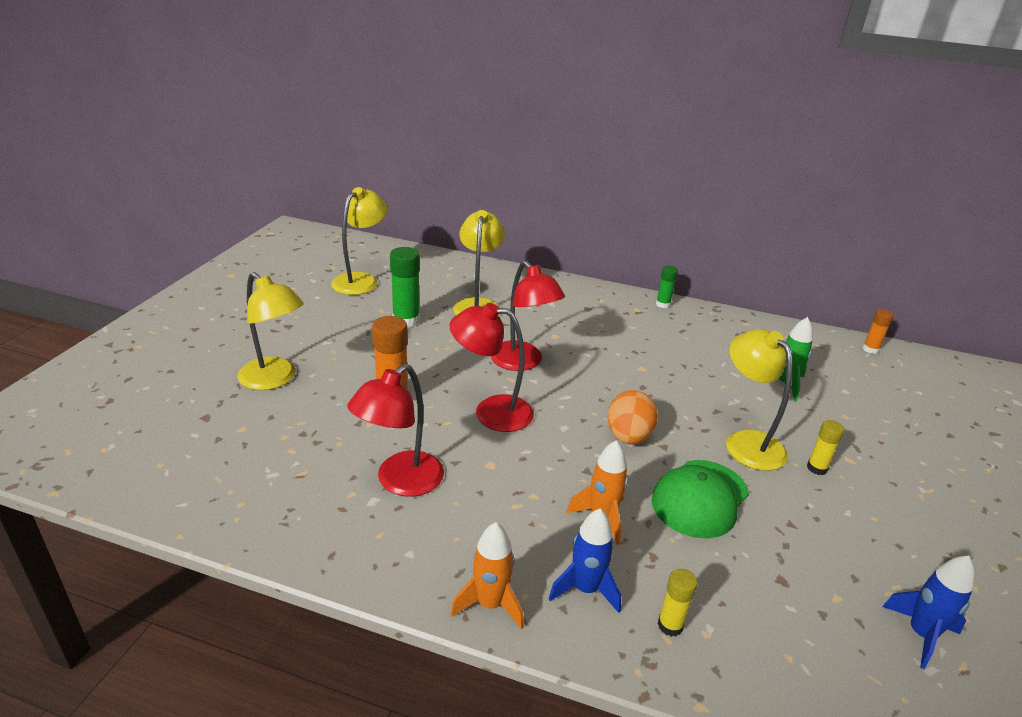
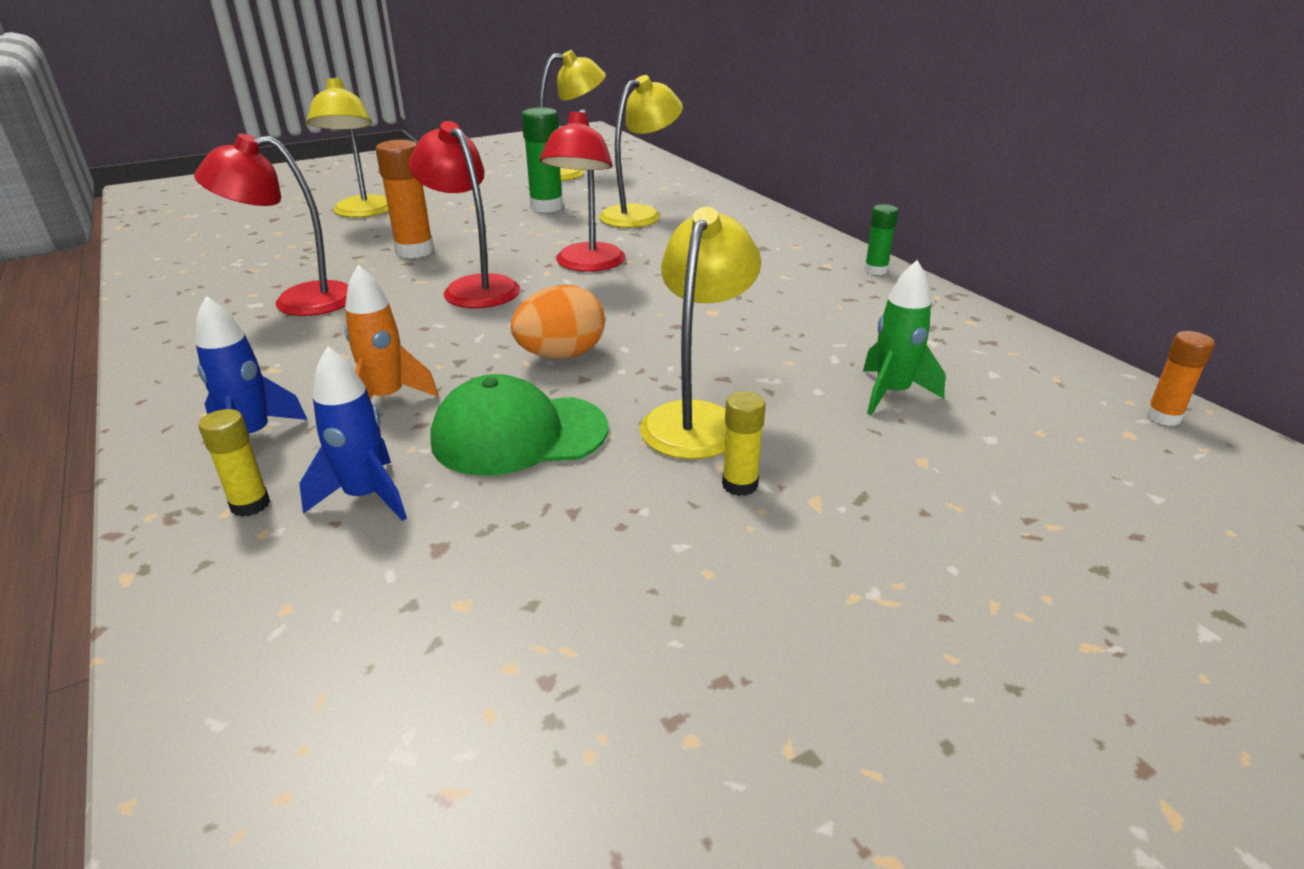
camera: 45 degrees right, 0 degrees up
(490, 604) = (171, 403): orange rocket -> none
(921, 635) = (478, 715): blue rocket -> blue rocket (365, 497)

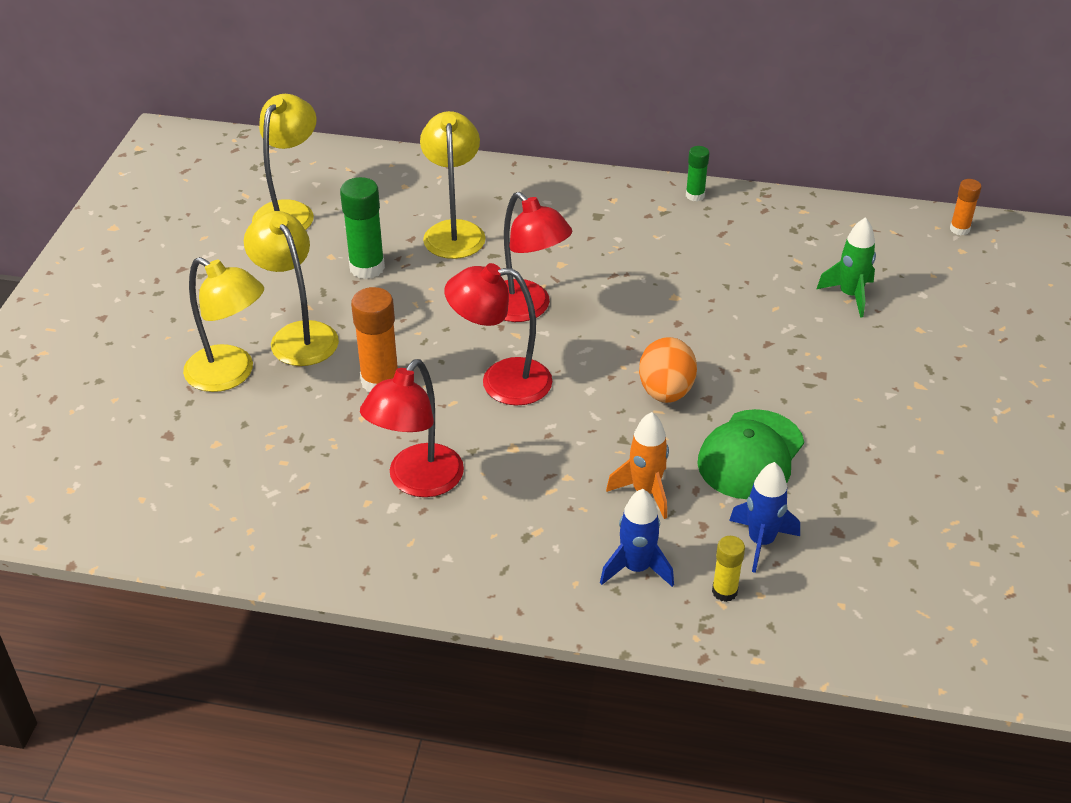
camera: 50 degrees left, 10 degrees up
(697, 419) = (803, 379): yellow lamp -> yellow lamp (298, 335)
(740, 485) = (881, 401): yellow glue stick -> none

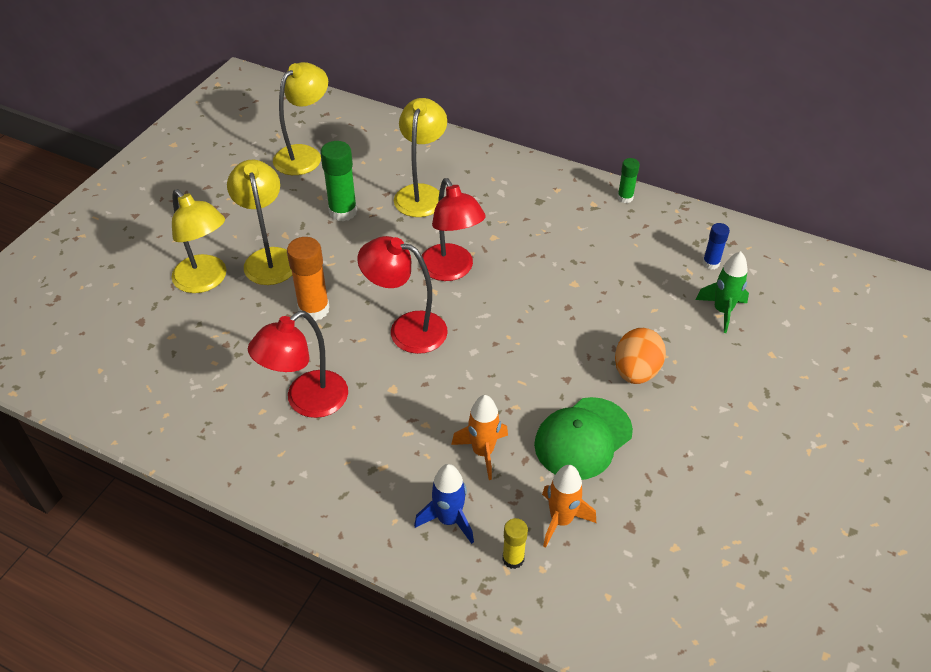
camera: 15 degrees right, 5 degrees up
(666, 392) = (534, 366): orange egg -> orange egg (636, 372)
(761, 542) = (561, 520): blue rocket -> orange rocket
(818, 248) = (710, 263): none -> blue glue stick
(959, 229) = (841, 269): orange glue stick -> none

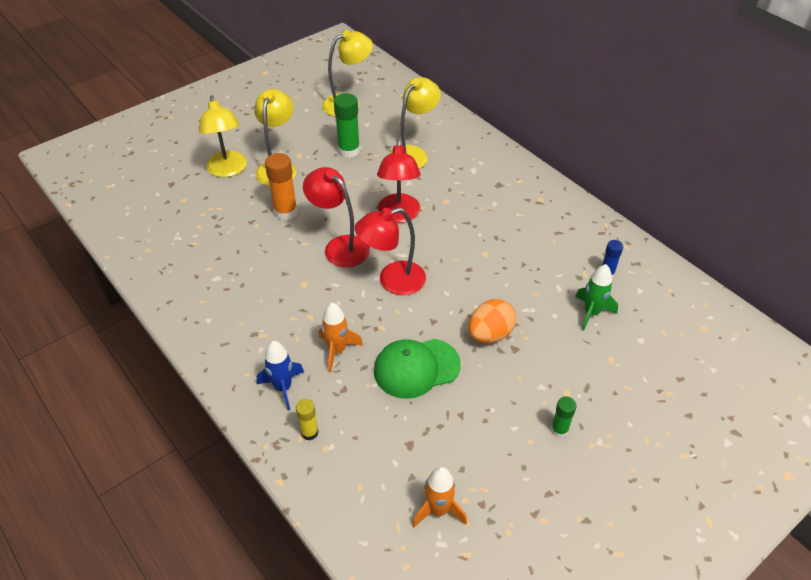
camera: 25 degrees right, 0 degrees up
(307, 402) = (241, 273): red lamp -> red lamp (392, 281)
(561, 520) = (361, 420): orange rocket -> orange rocket (438, 510)
(625, 198) = (569, 202): green glue stick -> green glue stick (559, 430)

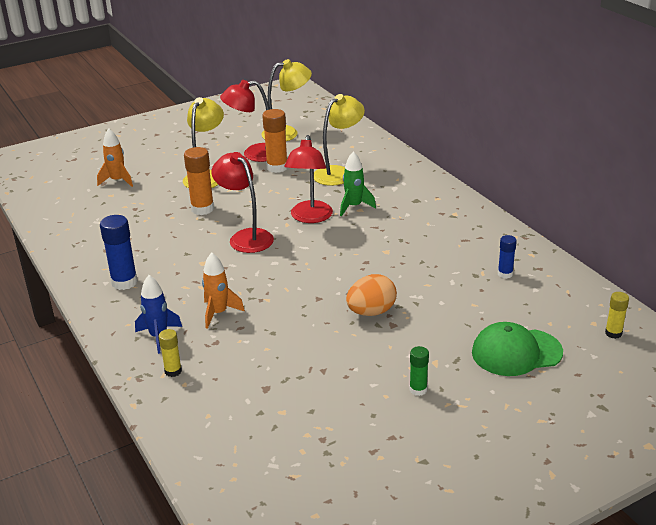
camera: 10 degrees right, 15 degrees down
(228, 170) = (158, 176): yellow lamp -> none
(228, 318) = (124, 282): none -> blue glue stick
(349, 150) = (277, 167): green glue stick -> orange glue stick
(392, 281) = (288, 266): red lamp -> red lamp (254, 154)
(416, 368) = (290, 332): green cap -> green cap (516, 352)
(438, 510) = (278, 440): orange rocket -> orange rocket (117, 181)
(591, 313) = (479, 303): green rocket -> green rocket (354, 206)
(725, 339) = (613, 333): none -> yellow glue stick

